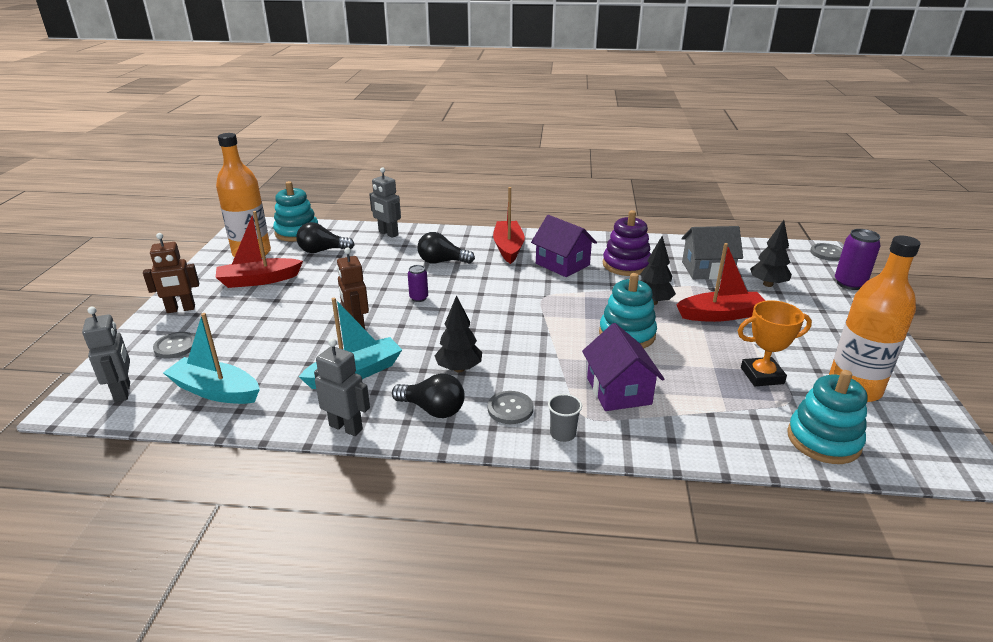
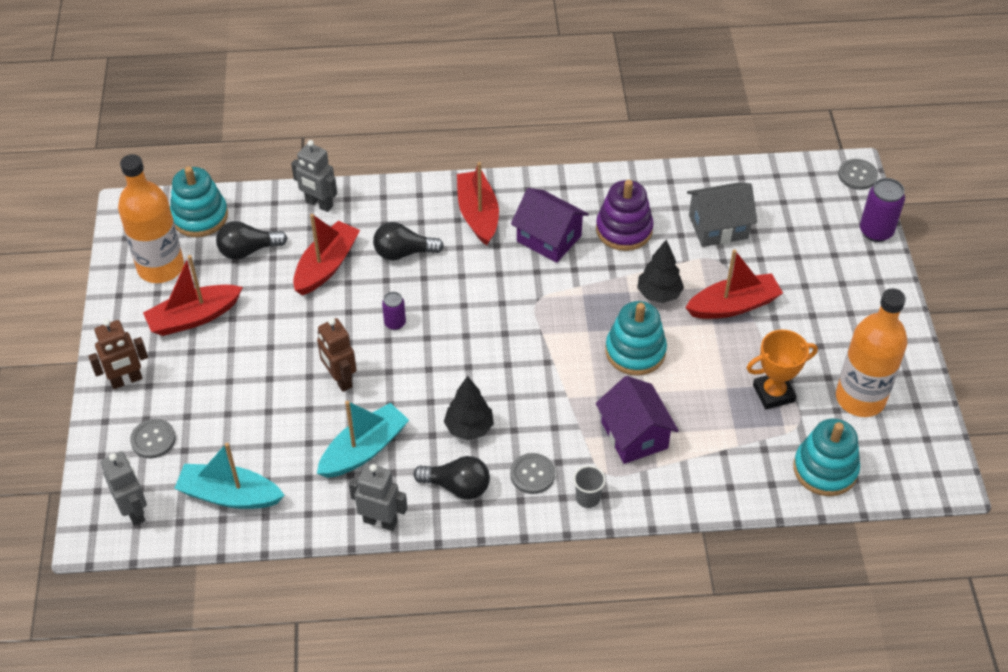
camera: 10 degrees left, 20 degrees up
(378, 263) = (326, 266): none -> red boat
(767, 284) = (786, 245): black tree -> none

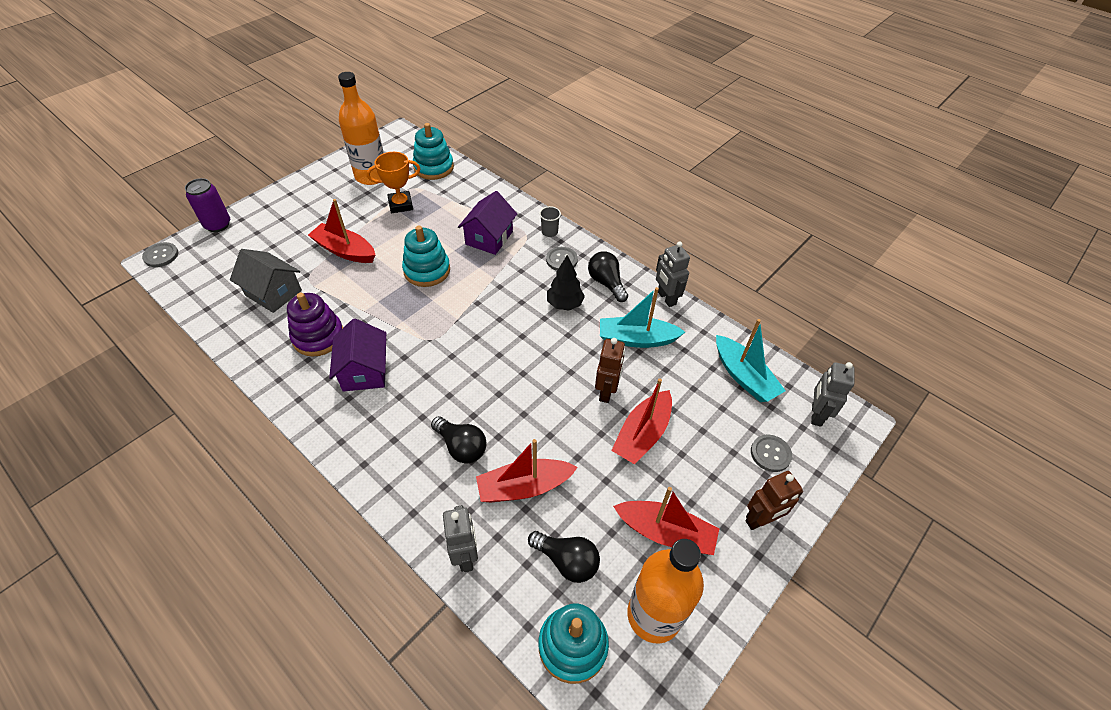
camera: 135 degrees left, 0 degrees up
(126, 380) = (760, 520): brown robot -> brown robot turned 135 degrees clockwise
(395, 323) = (530, 399): purple can -> none
(478, 214) = (376, 430): red boat -> red boat (642, 434)
(659, 294) = (366, 286): black tree -> none
(773, 393) = (400, 205): orange trophy -> orange trophy turned 45 degrees counterclockwise

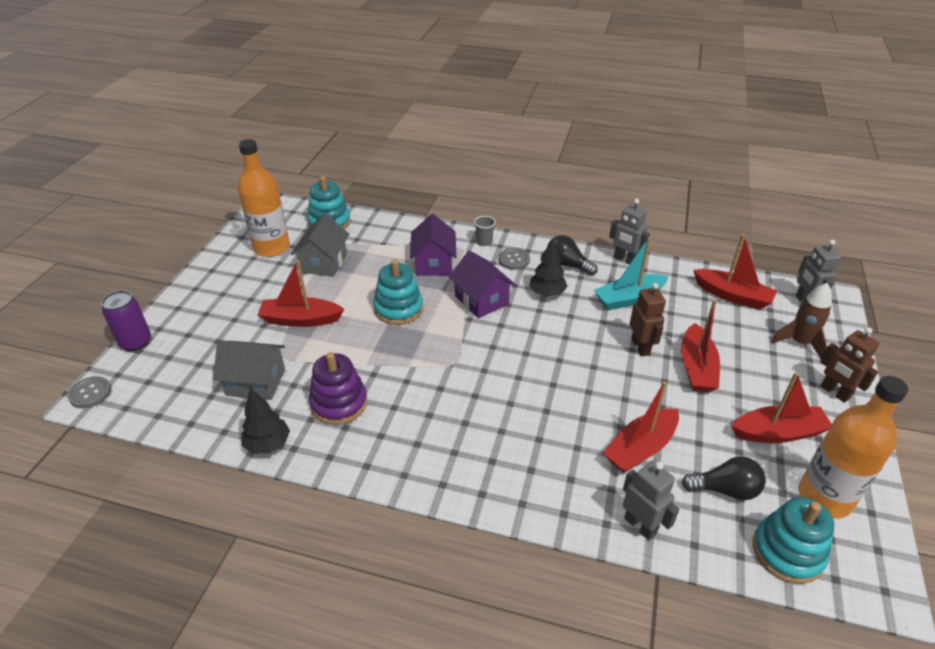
camera: 25 degrees left, 10 degrees down
(244, 349) = (268, 444): none -> black tree
(364, 371) = (412, 414): purple house -> purple house (481, 300)
(400, 205) = (324, 263): orange trophy -> grey house
(461, 447) = (558, 440): black light bulb -> none
(744, 376) = (732, 296): turquoise boat -> red boat
(760, 520) = (834, 392): brown robot -> brown robot turned 105 degrees clockwise
(770, 454) = (799, 343): grey button -> brown rocket

